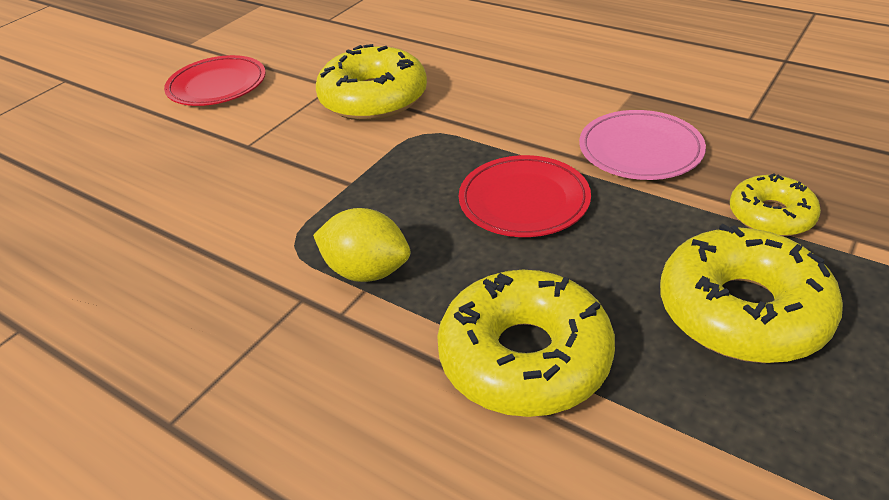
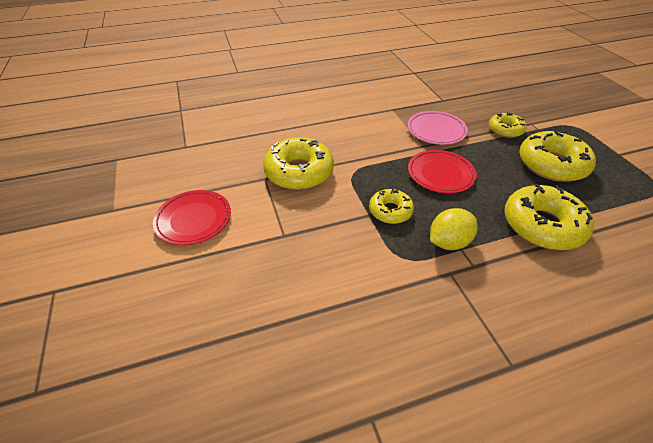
camera: 55 degrees left, 5 degrees up
(378, 195) = (390, 211): none -> yellow donut

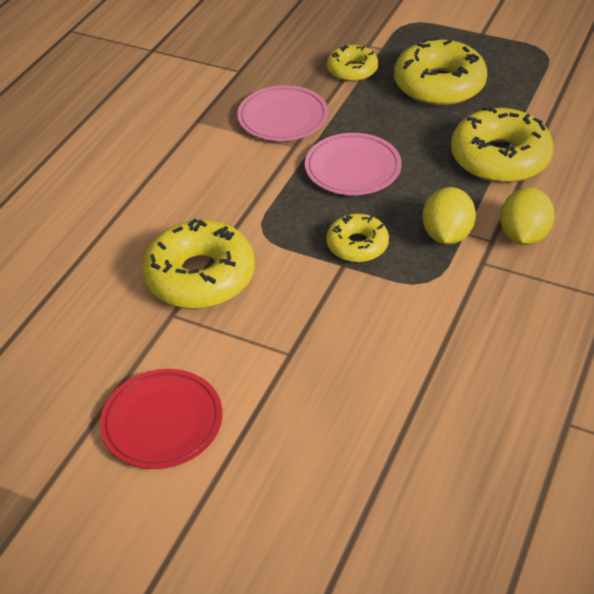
camera: 45 degrees left, 0 degrees up
(440, 174) = (353, 168): red plate -> pink plate
(499, 279) = (523, 235): none -> yellow lemon

